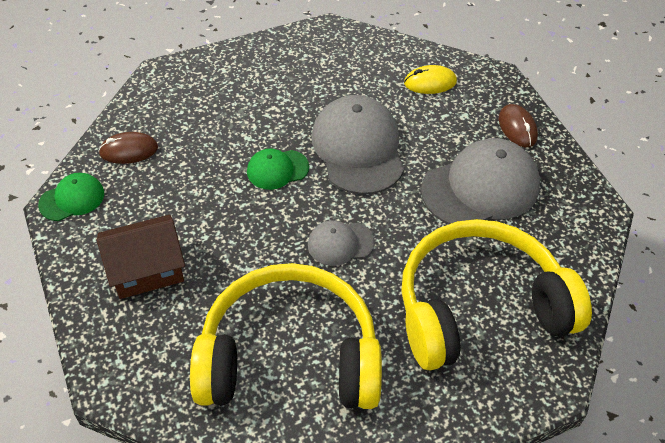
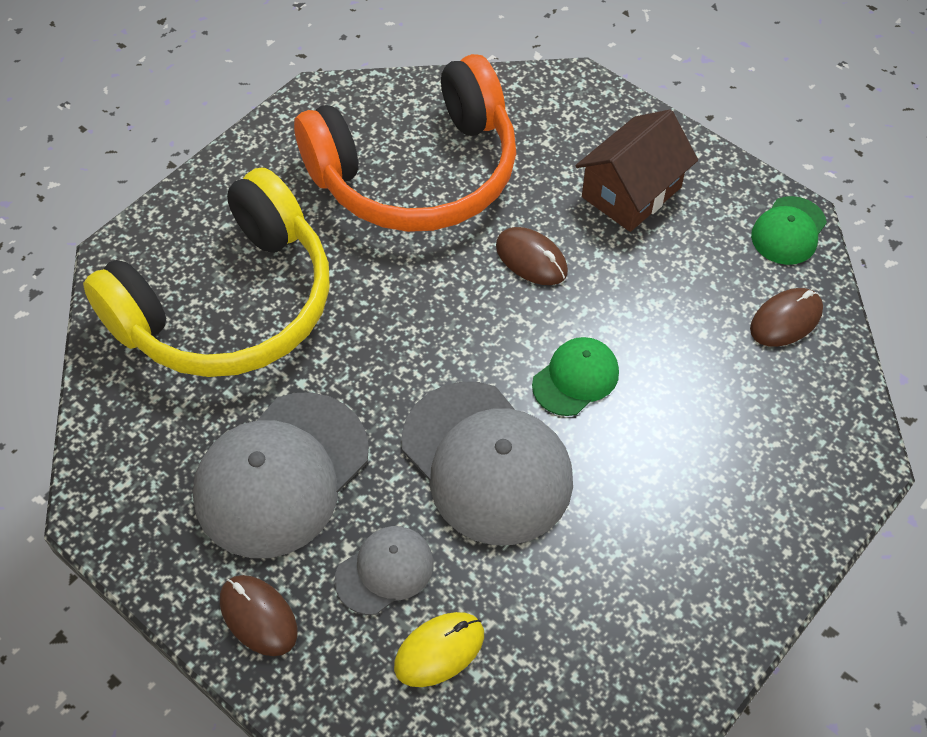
camera: 155 degrees right, 5 degrees up
(252, 251) = (531, 259): none -> brown mouse
(289, 356) = (417, 172): yellow headphones -> orange headphones
(340, 243) = (432, 312): grey cap -> grey cap (385, 571)

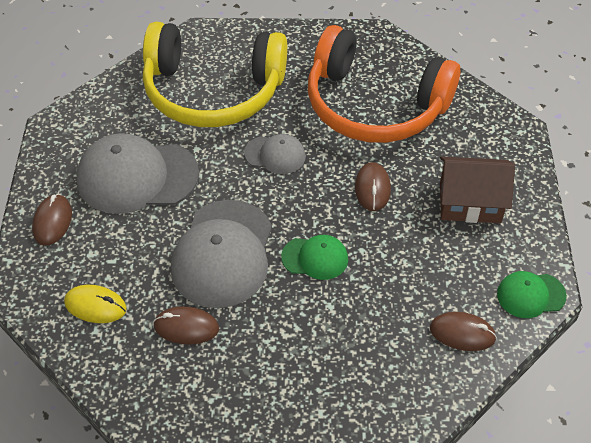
camera: 50 degrees right, 5 degrees down
(385, 571) = (120, 254): grey cap -> grey cap (275, 155)
(557, 571) = (186, 327): none -> brown mouse

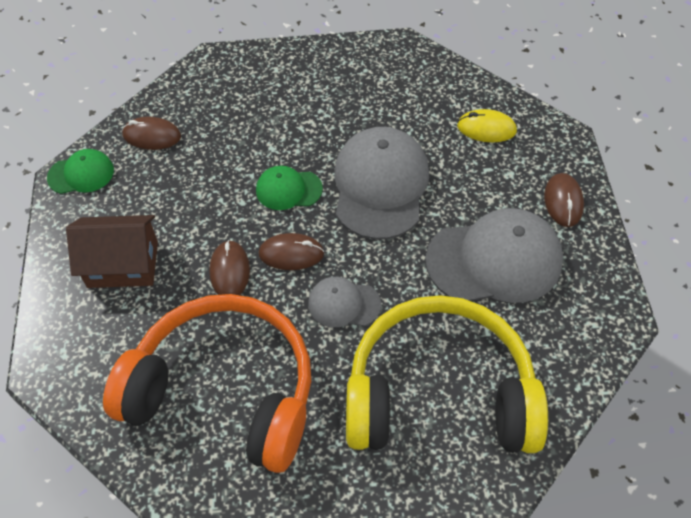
camera: 175 degrees right, 5 degrees up
(186, 327) = (399, 119): brown mouse -> brown mouse (291, 254)

